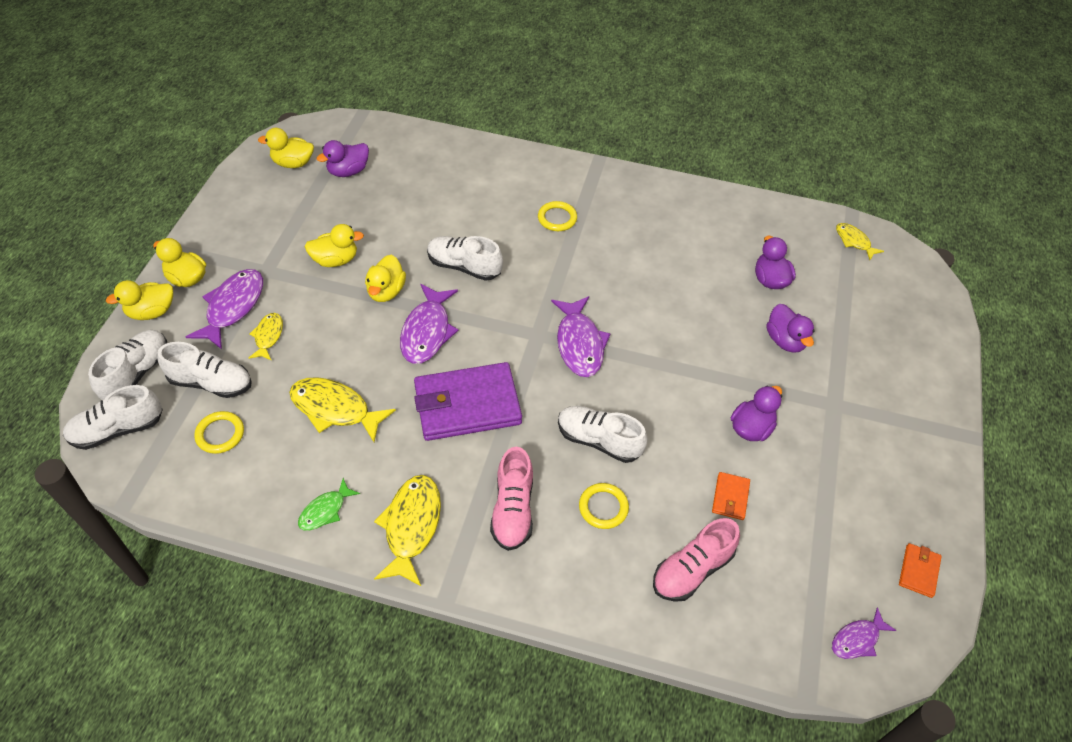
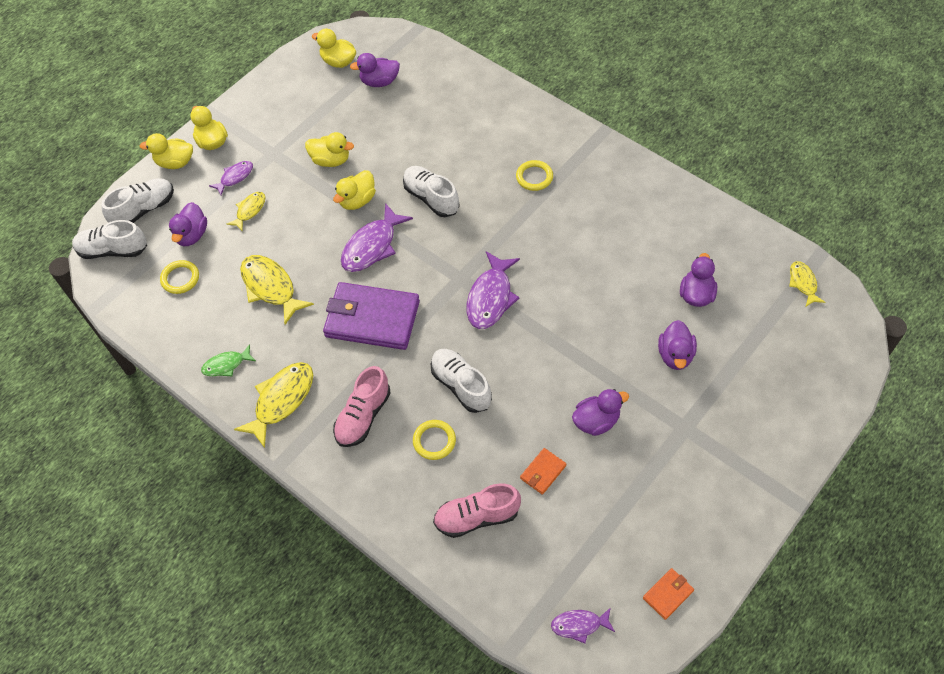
camera: 30 degrees right, 5 degrees up
(211, 383) = (192, 235): white shoe -> purple duck
(233, 307) = (235, 177): purple fish -> purple fish, size x0.57

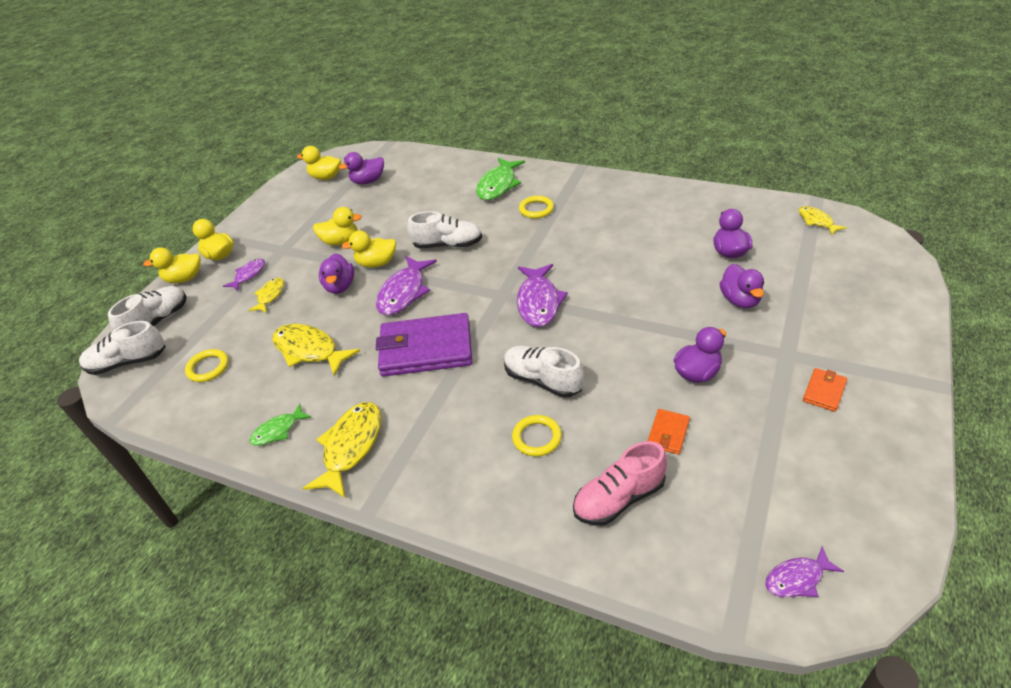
camera: 15 degrees left, 15 degrees down
(192, 235) = (213, 329): purple duck -> purple duck (340, 286)
(357, 200) = (376, 263): yellow duck -> yellow duck turned 60 degrees clockwise
(363, 416) = (448, 436): pink shoe -> none
(431, 198) = (447, 245): white shoe -> white shoe turned 150 degrees clockwise
(509, 130) = (498, 185): none -> green fish
(668, 594) = (874, 513): orange wallet -> orange wallet (824, 391)

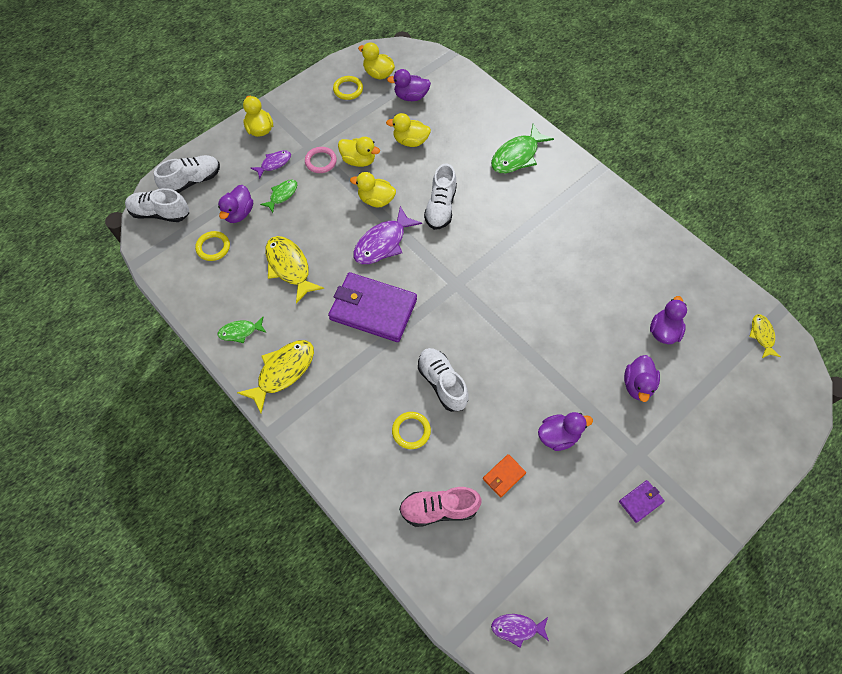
camera: 20 degrees right, 20 degrees up
(184, 278) = (225, 143): yellow duck -> yellow duck (410, 141)
(270, 296) = (282, 195): yellow fish -> green fish
(300, 256) = (321, 161): none -> pink ring
(340, 286) = (337, 211): purple duck -> purple duck (239, 213)
(447, 245) = (440, 207): white shoe -> white shoe turned 75 degrees clockwise
(536, 209) = (533, 201): yellow ring -> yellow ring (348, 89)
(538, 302) = (480, 306): purple fish -> none
(824, 391) = (640, 501): orange wallet -> purple wallet

